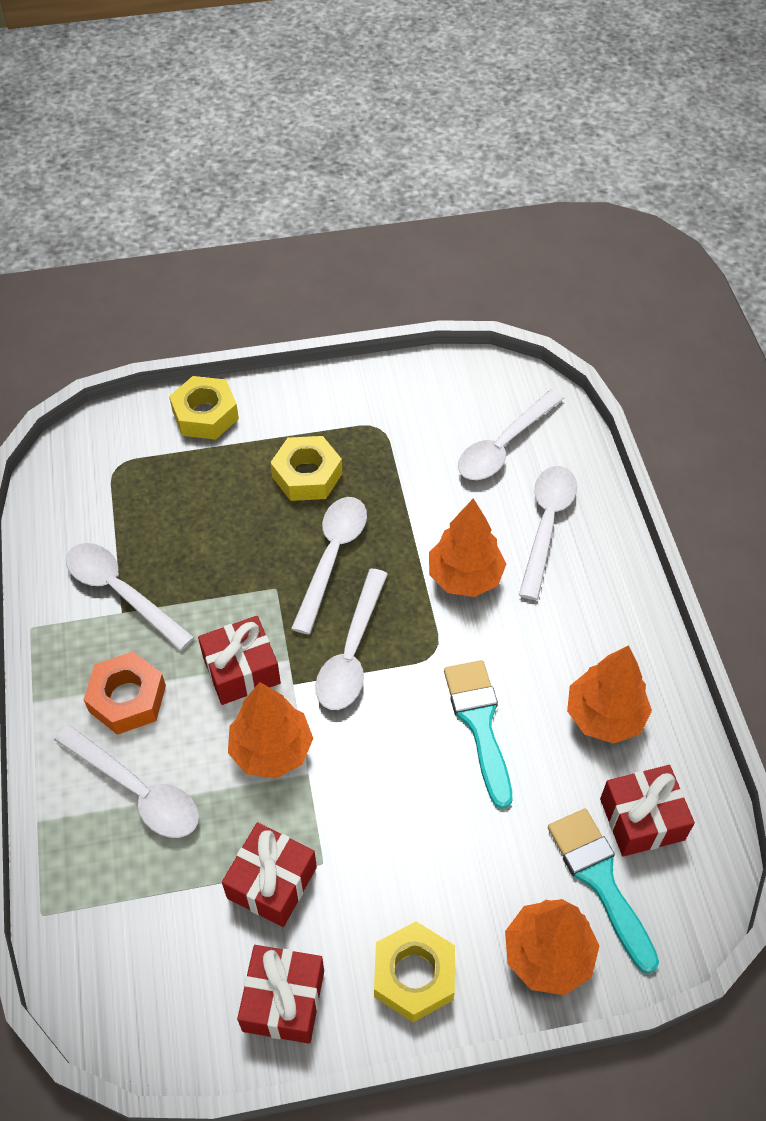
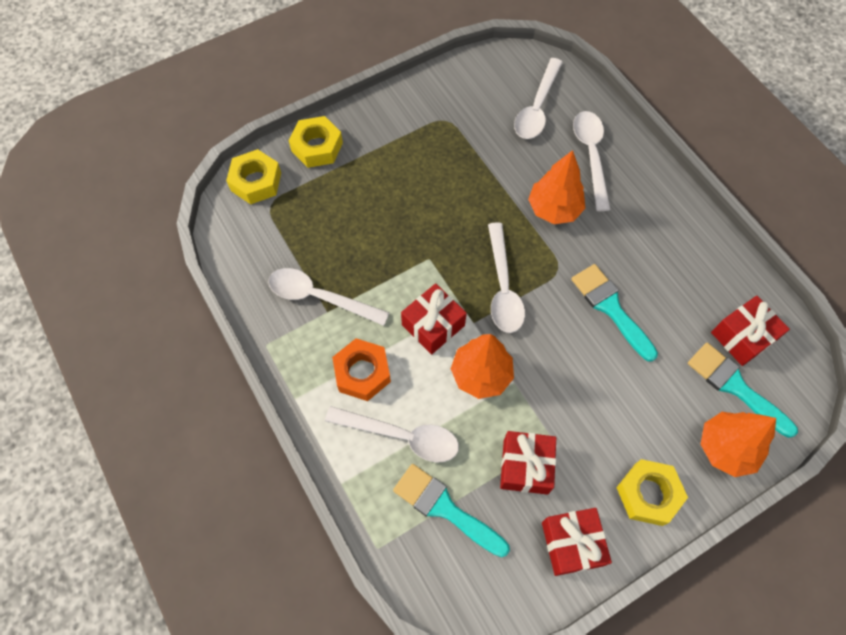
camera: 20 degrees left, 10 degrees up
(146, 897) = (445, 508): none -> turquoise brush
(307, 475) = (411, 170): yellow nut -> yellow nut (256, 182)
(332, 557) = (457, 224): white spoon -> none
(604, 716) = (688, 275): orange tree -> none

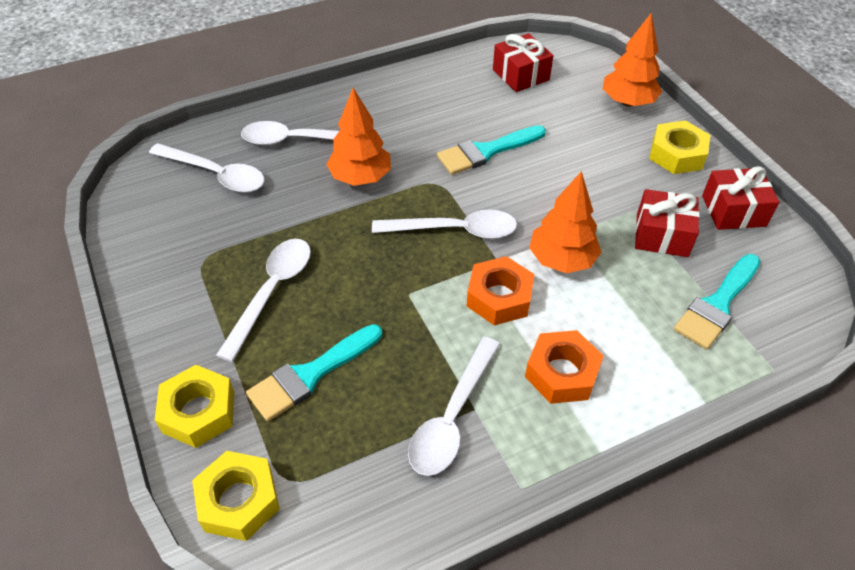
camera: 85 degrees left, 15 degrees down
(401, 436) = (640, 338): white spoon -> white spoon (272, 292)
(433, 325) = (499, 297): red gift -> orange nut
(735, 387) = (569, 87): turquoise brush -> turquoise brush (310, 375)

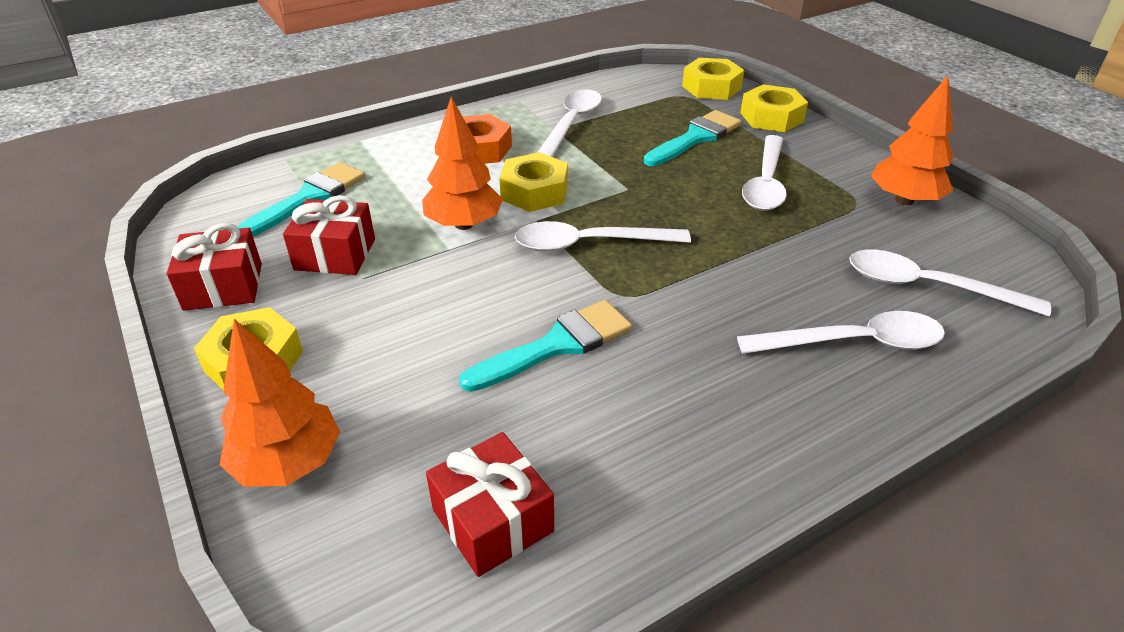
camera: 175 degrees right, 10 degrees down
(360, 177) = (730, 296): orange tree -> orange tree (904, 200)
(499, 297) = (534, 191): orange nut -> yellow nut

